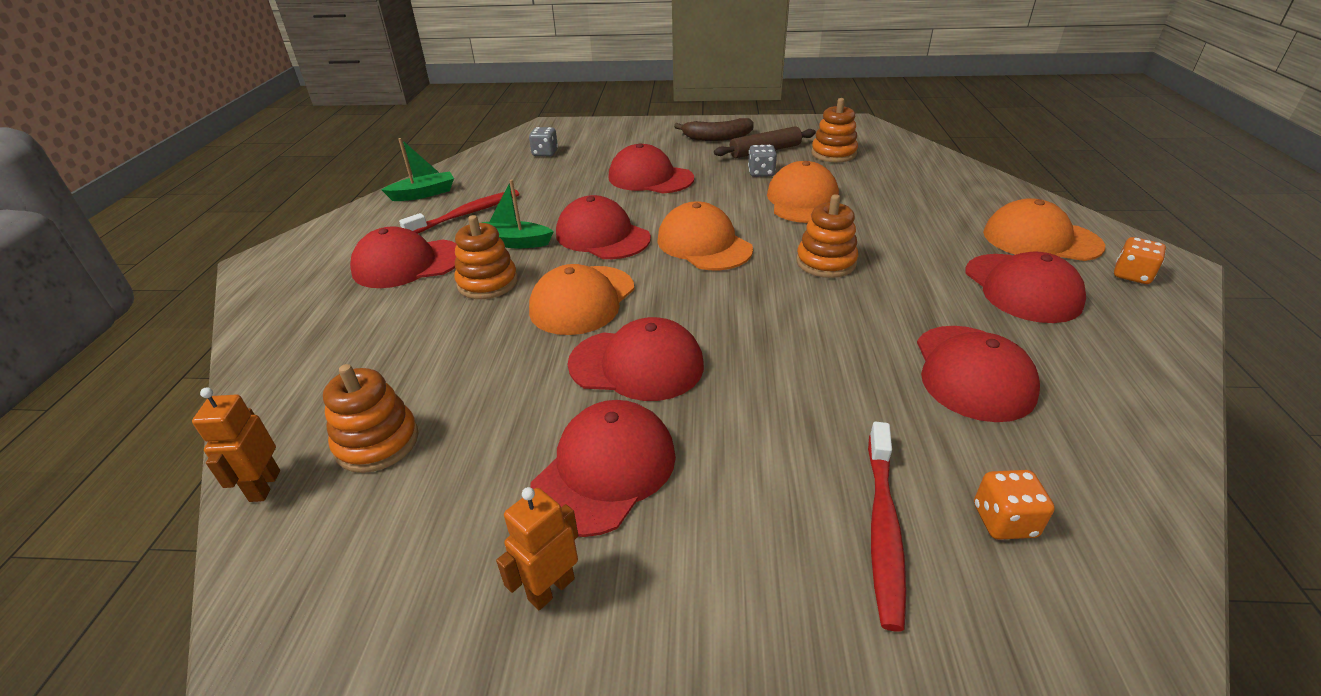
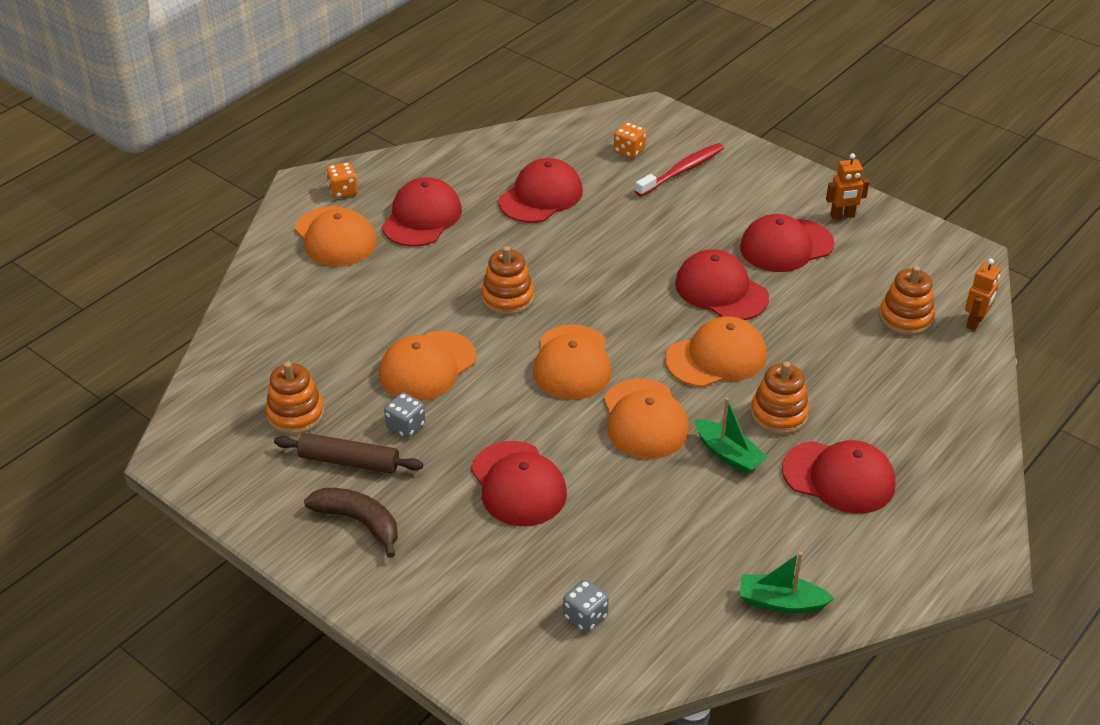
camera: 145 degrees left, 5 degrees up
(467, 214) = (750, 529): red toothbrush -> none
(602, 236) = (644, 419): red cap -> orange cap

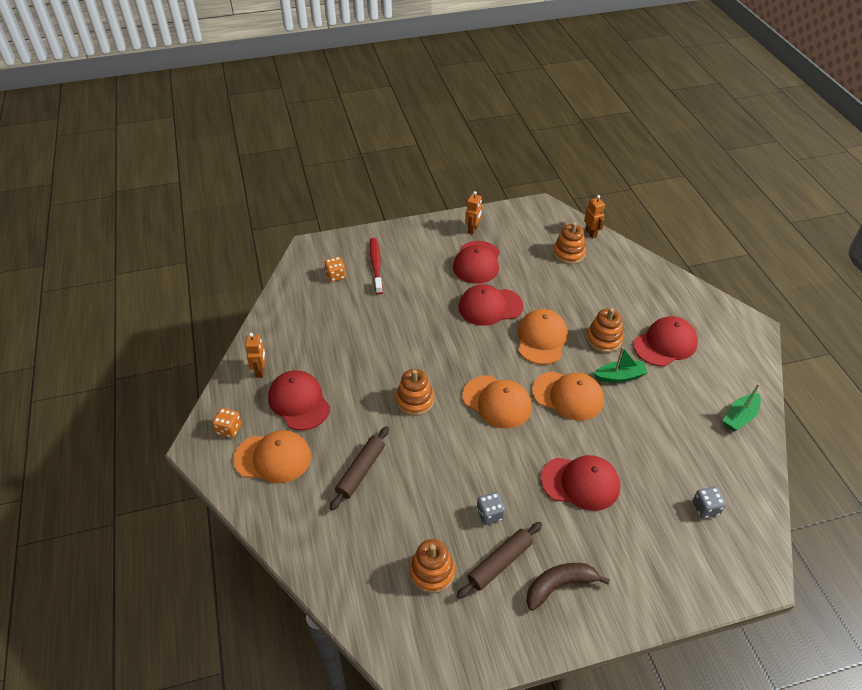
camera: 55 degrees left, 5 degrees up
(374, 304) = (361, 471): none -> brown rolling pin
(427, 366) = (444, 474): orange cap -> none
(435, 171) = (260, 371): none -> orange robot
(541, 196) = (337, 335): red cap -> none

